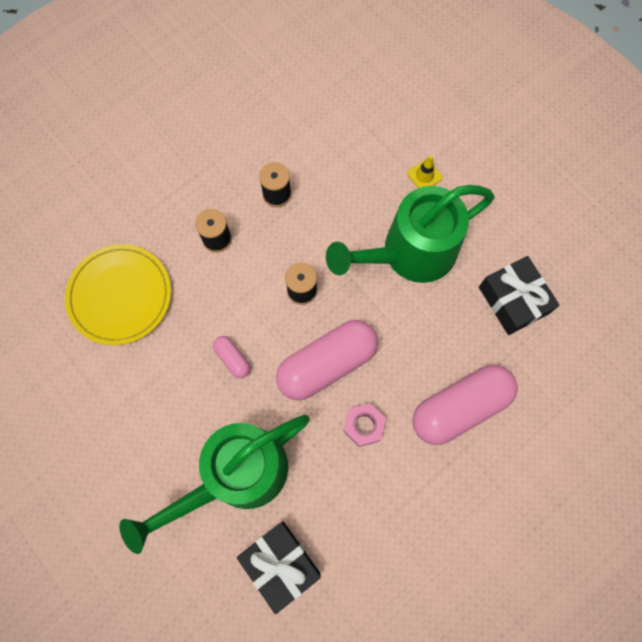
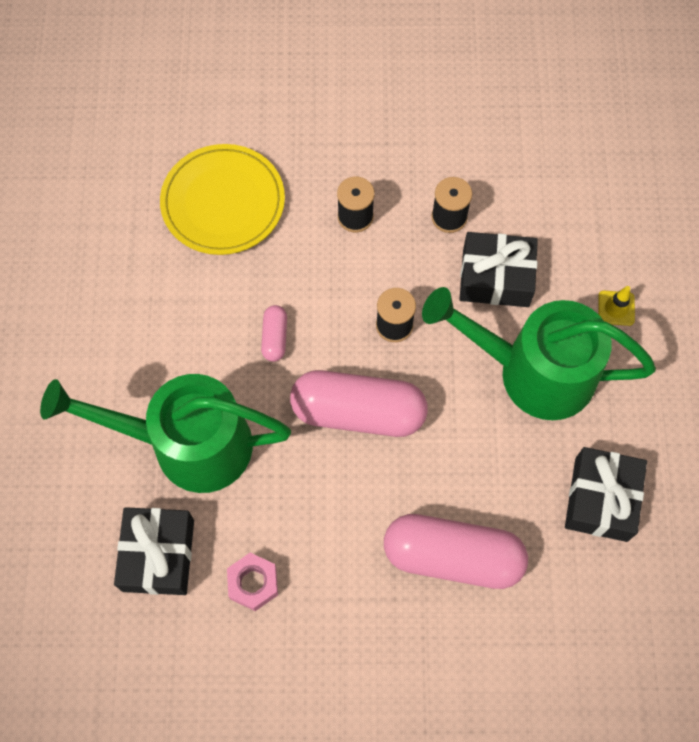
camera: 40 degrees right, 5 degrees down
(338, 211) = (495, 277): none -> black gift
(363, 426) = (343, 496): pink nut -> pink nut (253, 583)

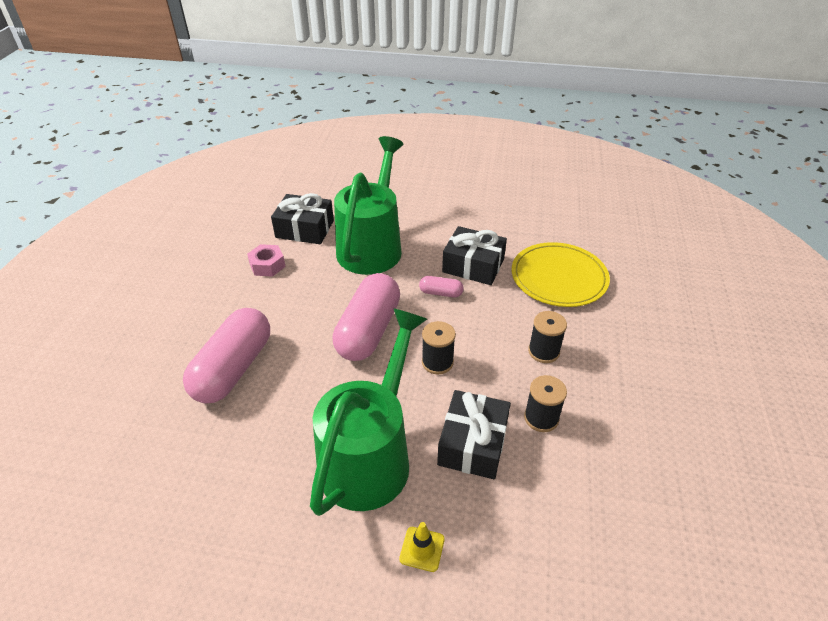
camera: 100 degrees right, 25 degrees down
(601, 499) = (230, 484): black gift -> black gift (473, 266)

